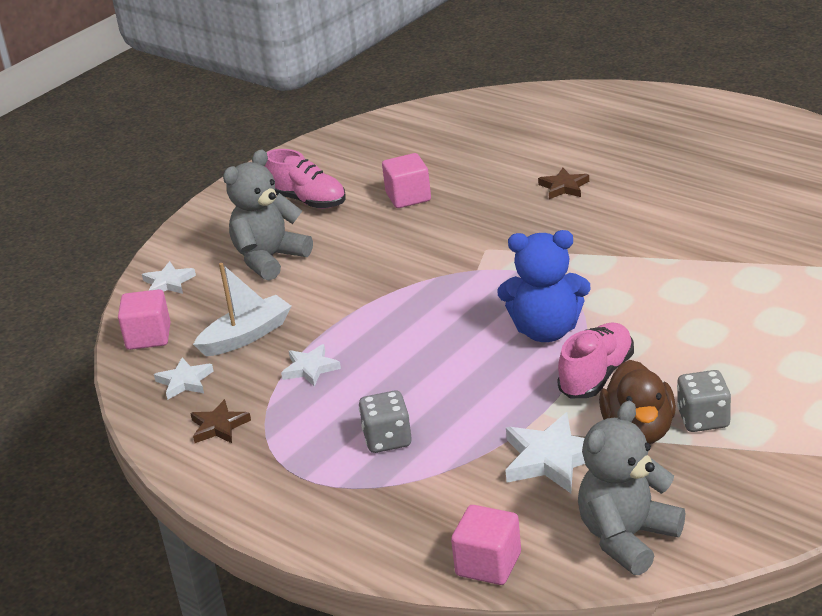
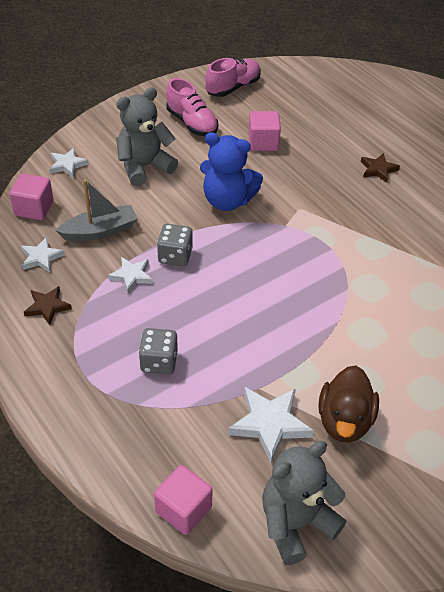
camera: 10 degrees right, 15 degrees up
(246, 336) = (100, 231): white boat -> grey boat
(546, 331) = (313, 300): blue teddy bear -> blue teddy bear (227, 201)
(596, 376) = (333, 356): pink shoe -> pink shoe (233, 87)
(703, 419) = (397, 427): grey dice -> grey dice (175, 256)

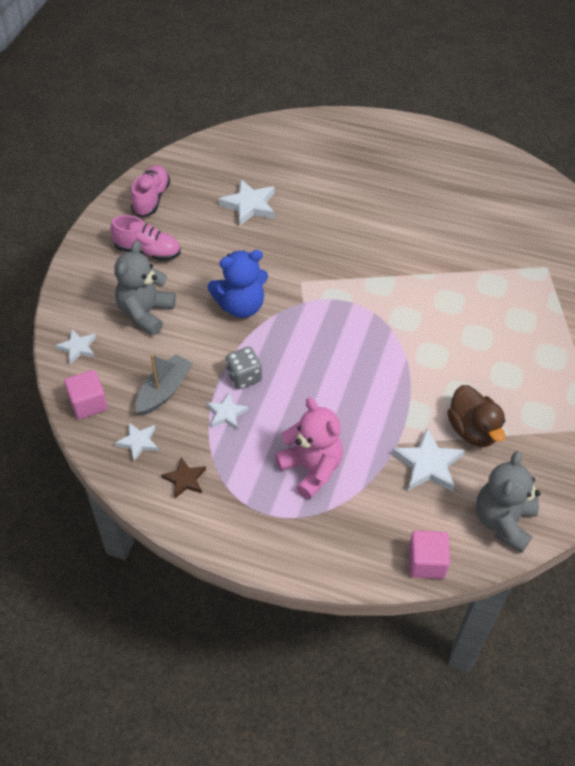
camera: 35 degrees left, 5 degrees up
(159, 362) = (311, 469): grey dice -> pink teddy bear
(263, 142) = (222, 238): pink cube -> none
(311, 129) = (249, 205): none -> white star
(378, 170) = (330, 215): brown star -> none

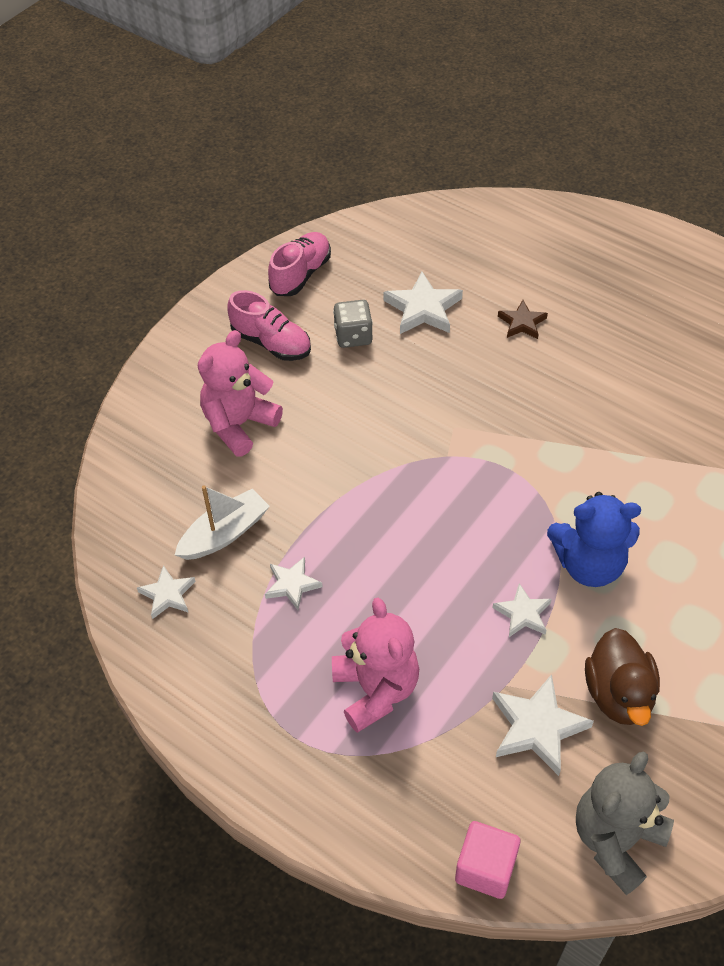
camera: 20 degrees right, 0 degrees up
(78, 348) = (139, 451): white star -> white star (523, 614)
(88, 403) = (126, 527): pink cube -> none
(145, 313) = (239, 424): grey teddy bear -> pink teddy bear
(164, 391) = (224, 534): grey boat -> white boat
(185, 479) = (207, 660): brown star -> brown star (522, 323)
(241, 306) = (363, 443): blue teddy bear -> blue teddy bear (589, 564)
(244, 377) = (333, 540): grey dice -> grey dice (353, 336)

